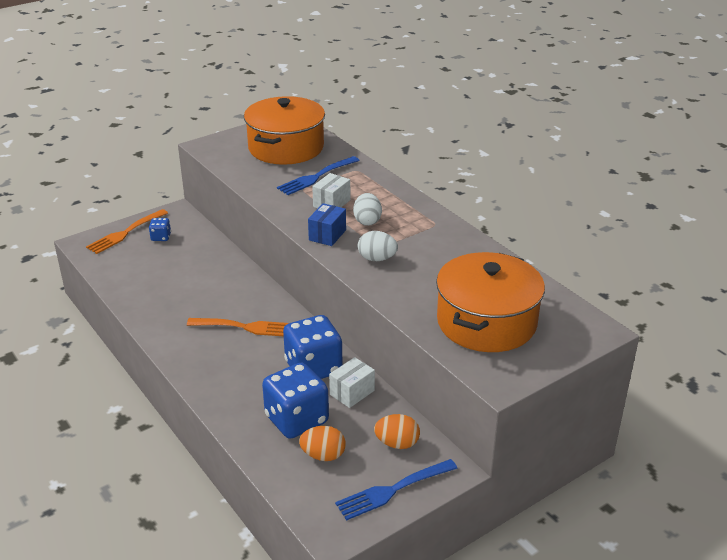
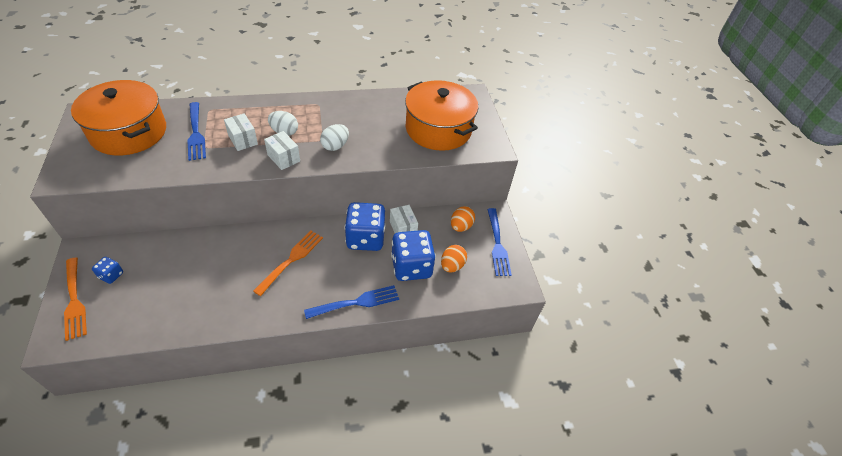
camera: 70 degrees left, 15 degrees up
(218, 394) = (356, 302): none -> blue fork
(327, 235) = (283, 158): blue box -> white box

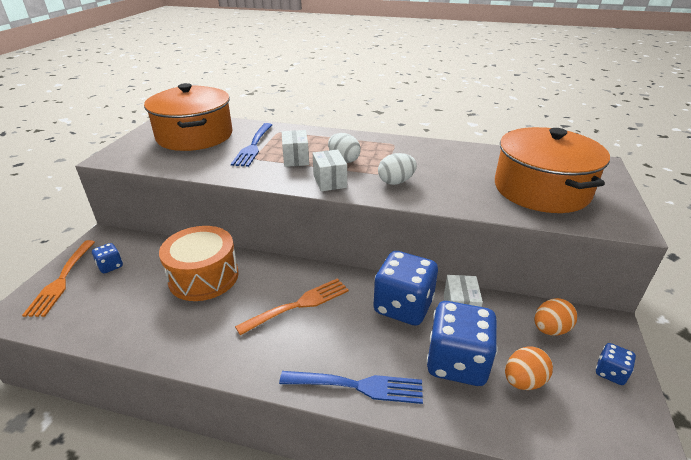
camera: 30 degrees right, 15 degrees down
(203, 260) = (204, 277): none -> orange drum
(497, 244) = (610, 372): blue fork -> blue dice

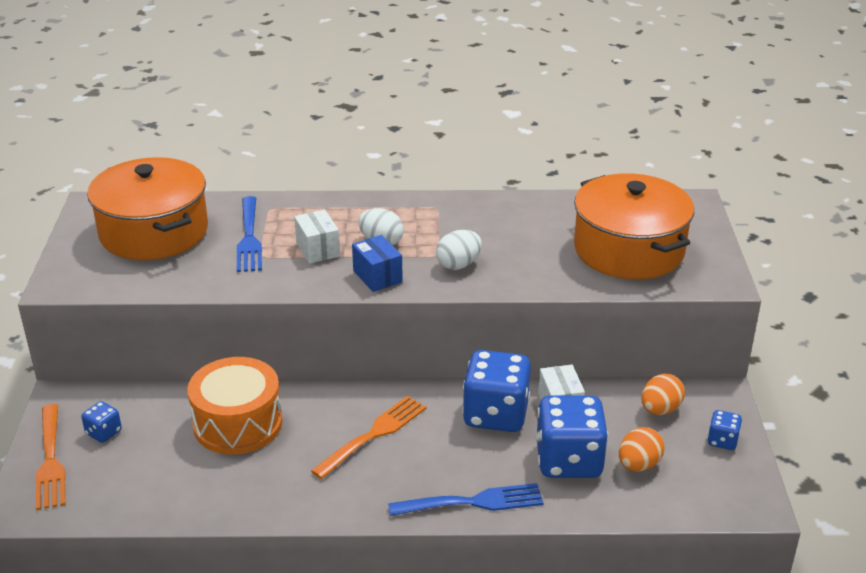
camera: 15 degrees left, 0 degrees up
(330, 181) = (377, 276): white box -> blue box

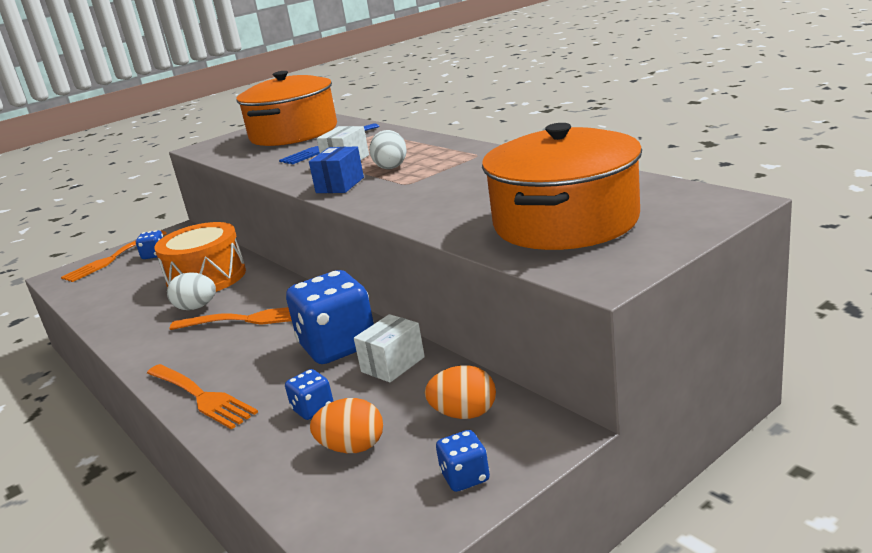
camera: 55 degrees right, 10 degrees down
(458, 265) = (405, 193): white egg -> white egg (196, 307)
(473, 502) = (201, 397): blue fork -> orange fork
(568, 461) = (313, 409): blue dice -> blue dice, size x0.46

